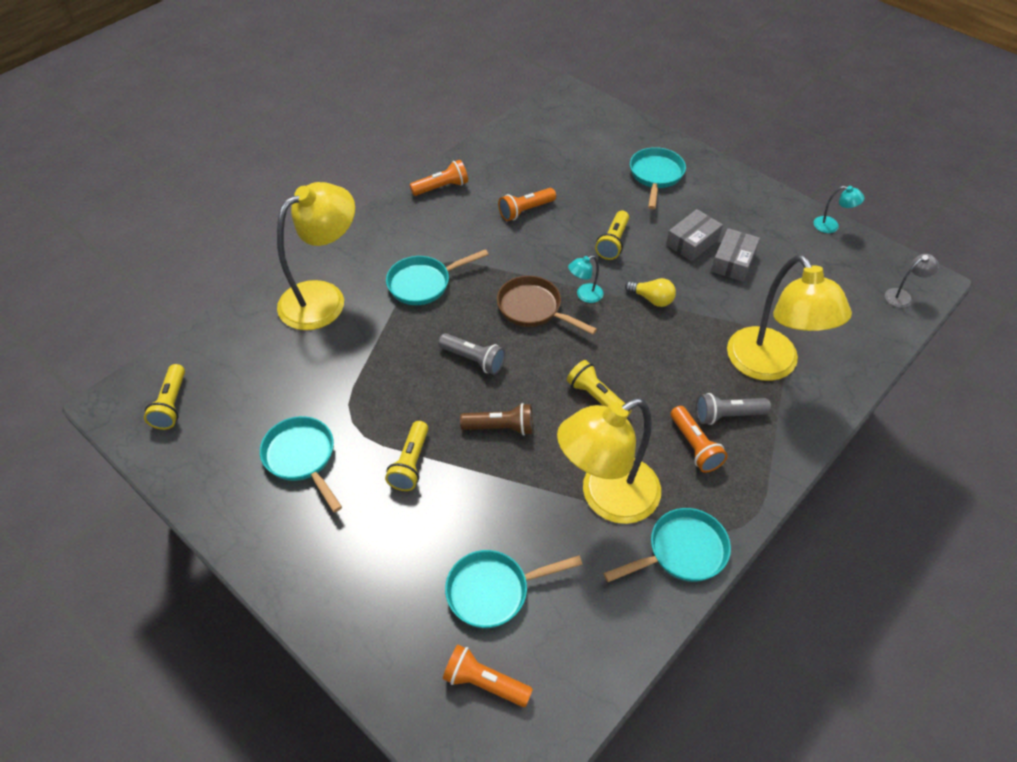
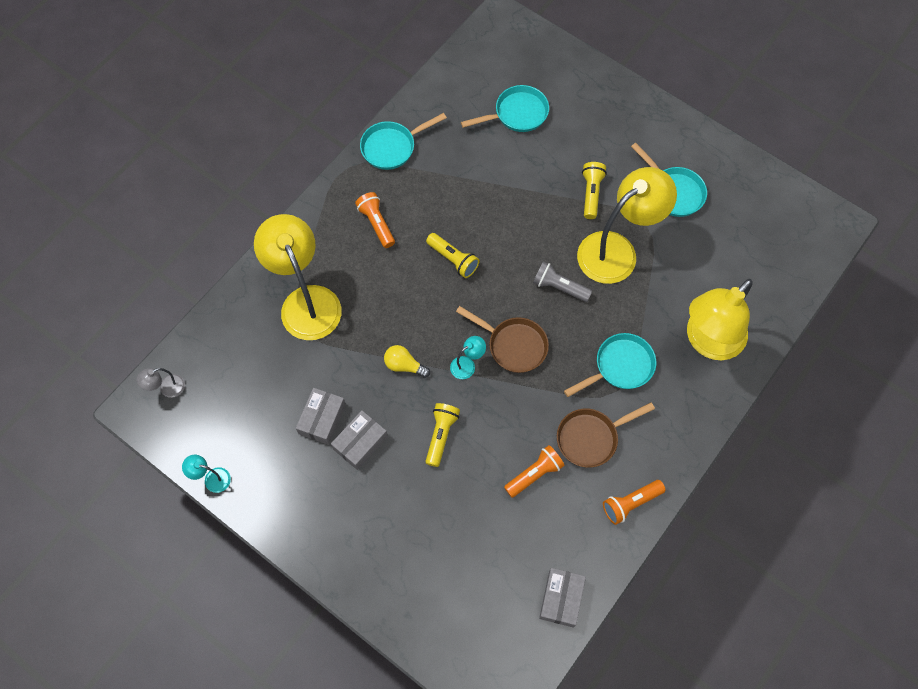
camera: 175 degrees right, 15 degrees up
(171, 404) = (793, 226): yellow flashlight -> none
(467, 232) = (591, 438): none -> brown pan
(484, 682) = (515, 65): orange flashlight -> none
(500, 427) = (528, 227): brown flashlight -> none
(514, 138) = (561, 599): none -> grey box
(606, 497) = (444, 179): yellow lamp -> yellow lamp (617, 250)
(655, 176) = (393, 543): turquoise pan -> none
(727, 415) = (348, 252): grey flashlight -> none

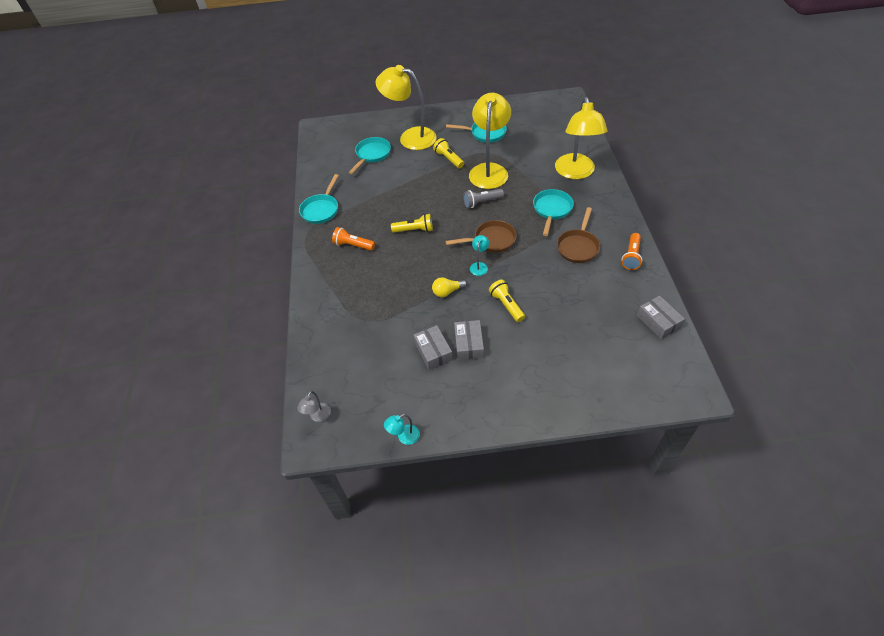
camera: 40 degrees left, 15 degrees down
(306, 301) = (355, 307): yellow lamp -> yellow lamp (410, 137)
(534, 474) = (573, 282): orange flashlight -> none

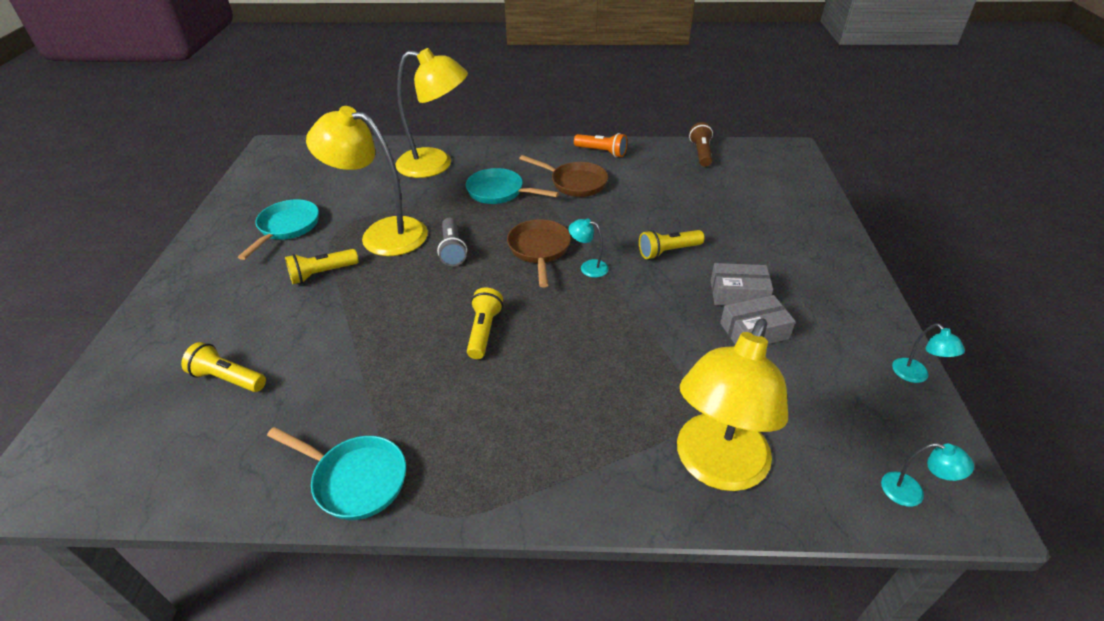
camera: 85 degrees left, 10 degrees down
(318, 416) = (911, 492): grey lamp -> turquoise lamp
(353, 245) = (492, 423): orange flashlight -> none
(372, 155) = (228, 378): turquoise pan -> yellow flashlight
(410, 137) = (219, 316): yellow lamp -> yellow lamp (716, 467)
(447, 292) = (635, 305): yellow light bulb -> none
(658, 322) = (701, 153): grey box -> brown flashlight

